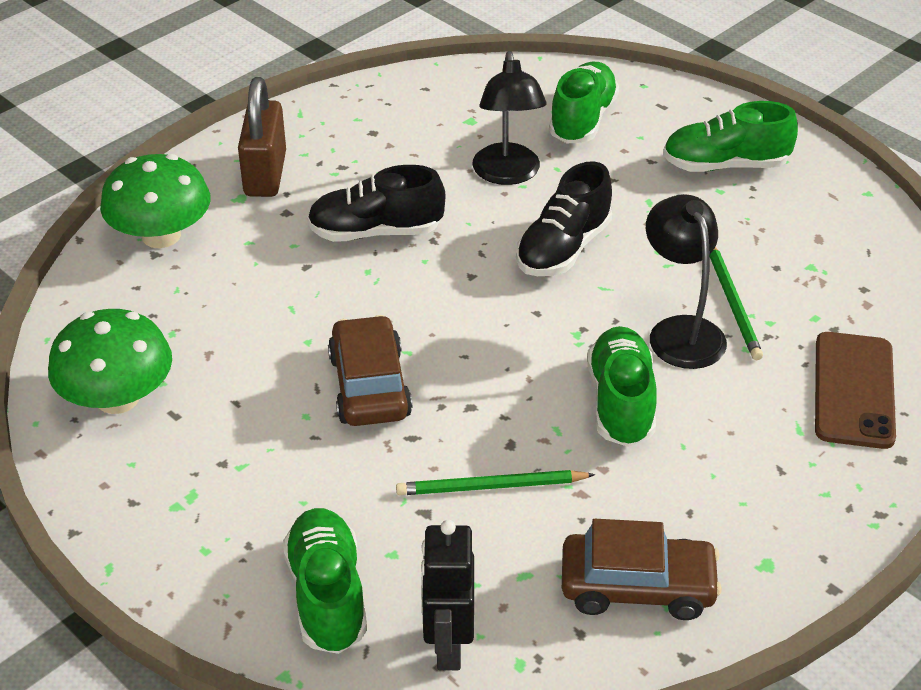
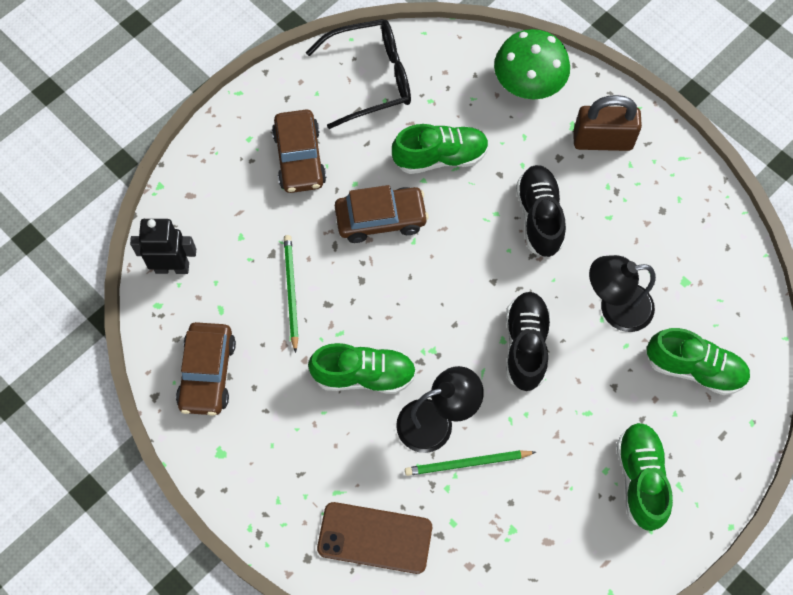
camera: 90 degrees right, 25 degrees up
(117, 398) = (371, 78): green mushroom -> black glasses
(252, 482) = (299, 158): none -> brown car
(327, 595) = (212, 203): green shoe -> green shoe (440, 157)
(563, 249) = (525, 345): black shoe -> black shoe turned 60 degrees clockwise

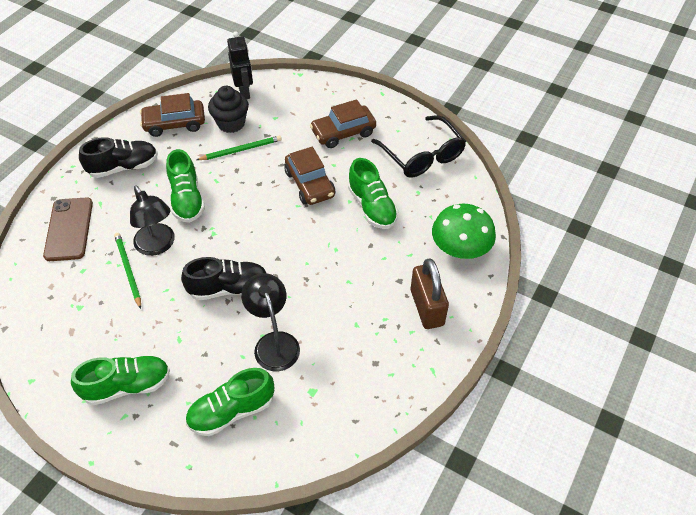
camera: 75 degrees right, 15 degrees down
(233, 296) = (231, 123): none -> black cupcake
(539, 217) = (341, 277): black shoe -> black shoe (123, 167)
(694, 368) = (231, 411): green shoe -> green shoe turned 60 degrees clockwise

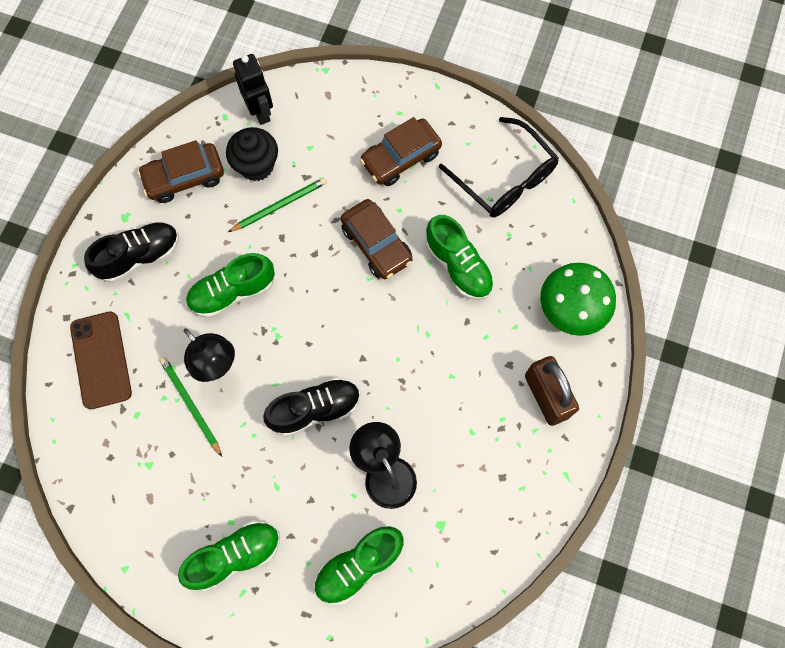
camera: 10 degrees left, 20 degrees up
(187, 199) = (232, 292): green shoe -> green shoe turned 90 degrees clockwise

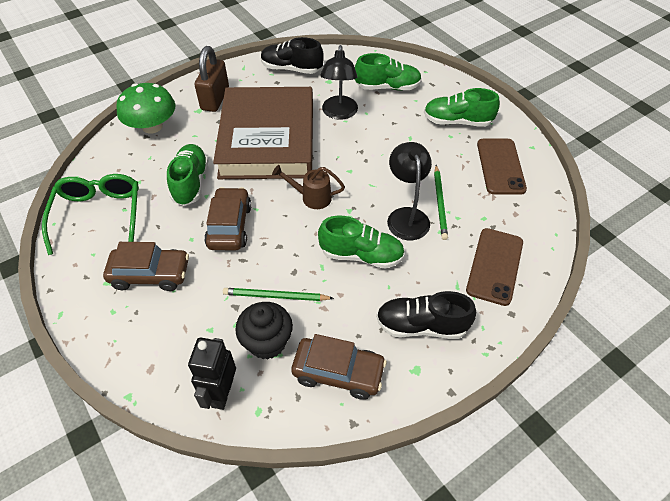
camera: 145 degrees left, 20 degrees down
(149, 507) = (500, 166): none -> brown phone
(315, 409) = (356, 159): black shoe -> black shoe (291, 69)
(325, 327) = (311, 197): none -> brown watering can
(433, 374) = (267, 139): none -> brown book
(505, 178) = (99, 215): black glasses -> green glasses

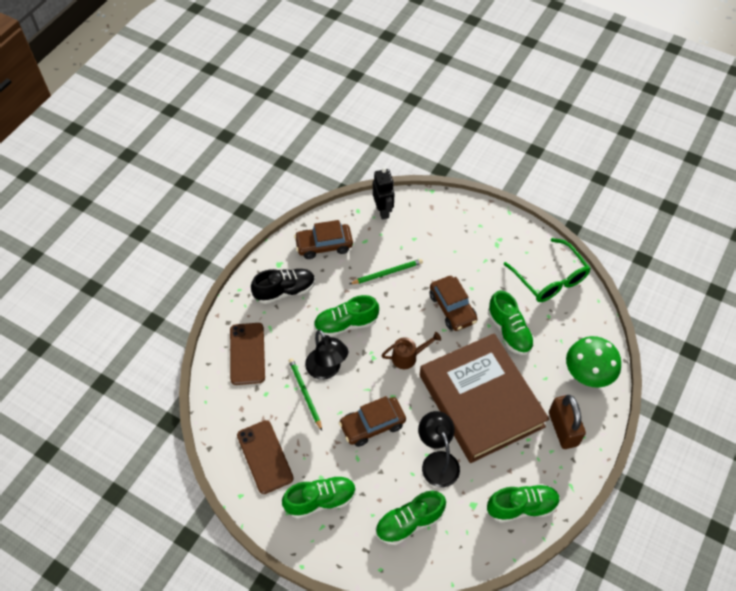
camera: 155 degrees right, 5 degrees up
(150, 274) = (477, 254): brown car -> brown car (372, 425)
(267, 342) = (375, 245): black cupcake -> none
(291, 69) = (522, 507): black shoe -> green shoe

